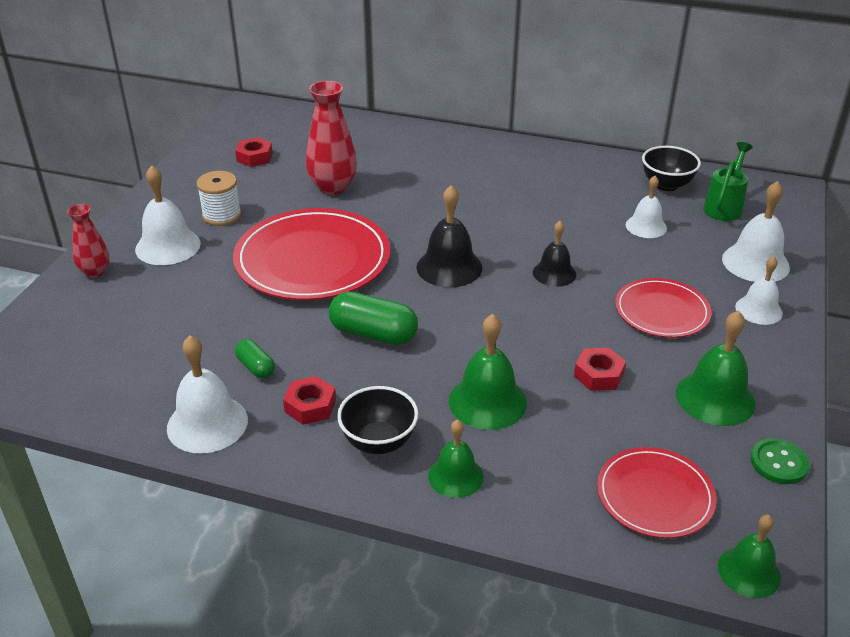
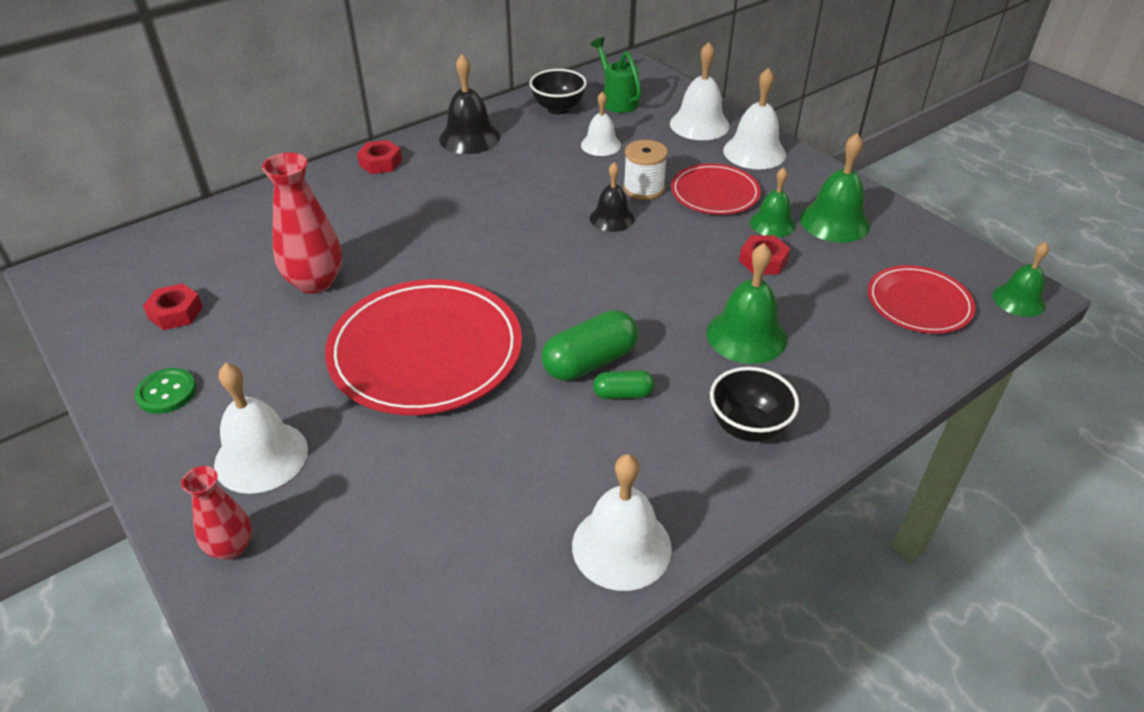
camera: 55 degrees left, 5 degrees up
(222, 215) = (257, 386): white spool -> white spool (643, 188)
(256, 367) = (563, 469): green capsule -> green capsule (623, 394)
(310, 406) = (659, 453): red nut -> red nut (380, 163)
(449, 267) = (539, 270): black bell -> black bell (469, 137)
(455, 476) = (826, 398): green bell -> green bell (772, 223)
(758, 310) = (754, 152): white bell -> white bell, size x1.53
(779, 463) = (922, 231): green button -> green button (167, 392)

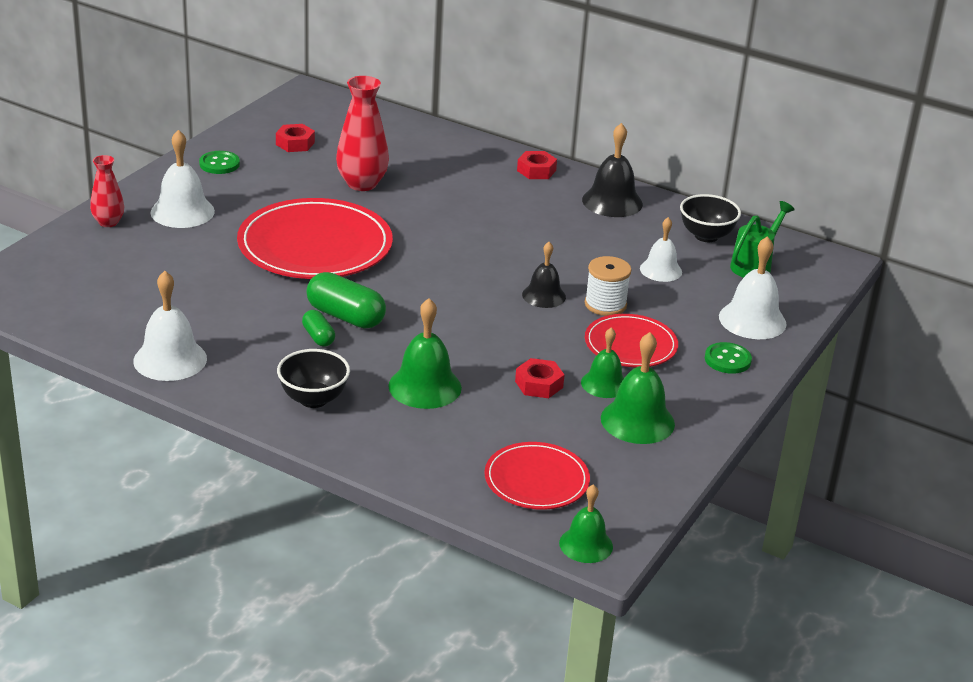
camera: 65 degrees right, 10 degrees down
(754, 152) = (727, 360): white bell -> green button

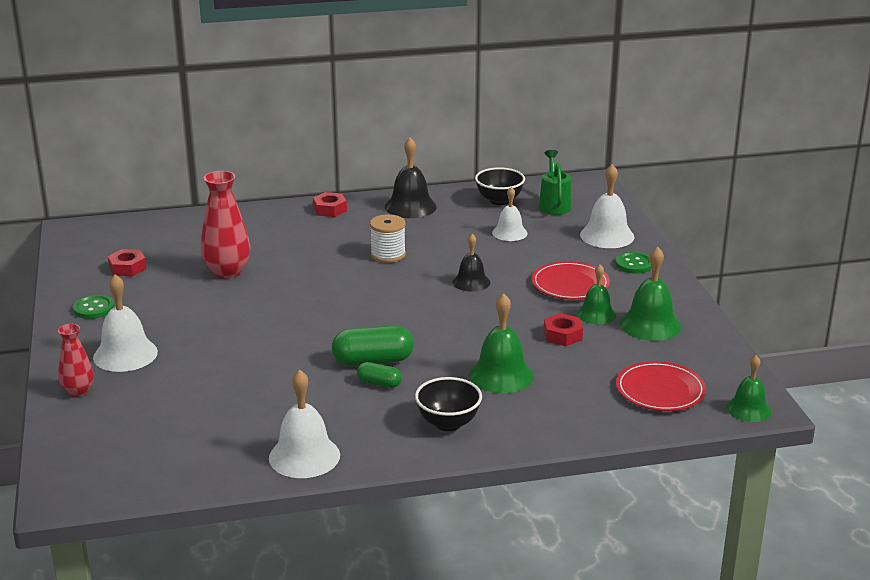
camera: 40 degrees left, 5 degrees down
(315, 245) = (268, 327): red plate -> none
(605, 305) = (515, 269): white spool -> white spool (388, 255)

